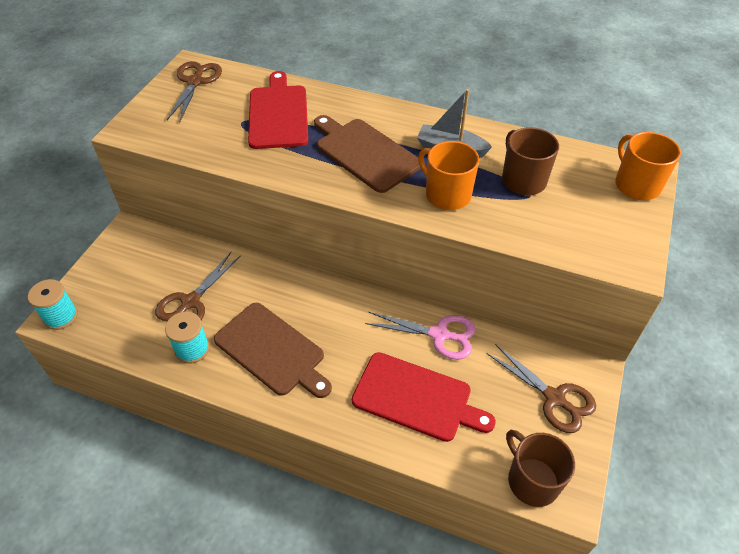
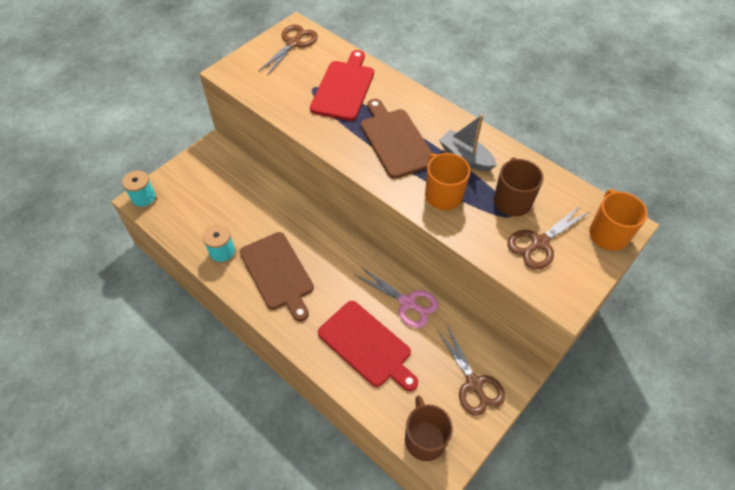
camera: 20 degrees right, 5 degrees up
(190, 302) = (235, 217): brown scissors -> brown scissors (539, 243)

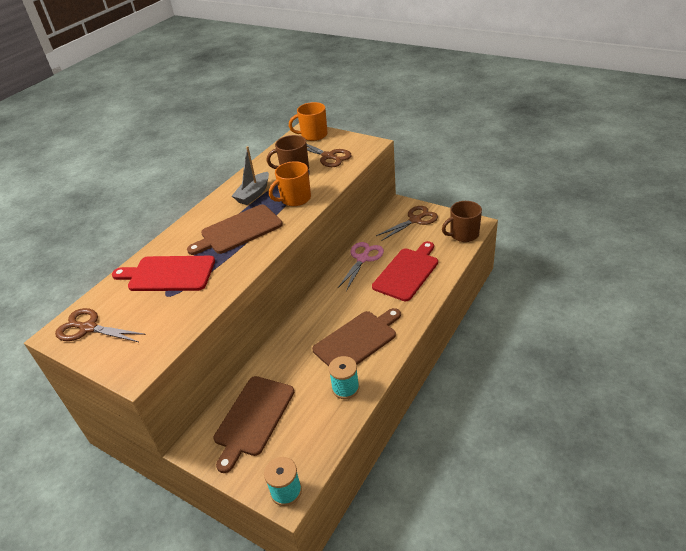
camera: 95 degrees left, 15 degrees down
(222, 183) = (253, 418): none -> brown cutting board

